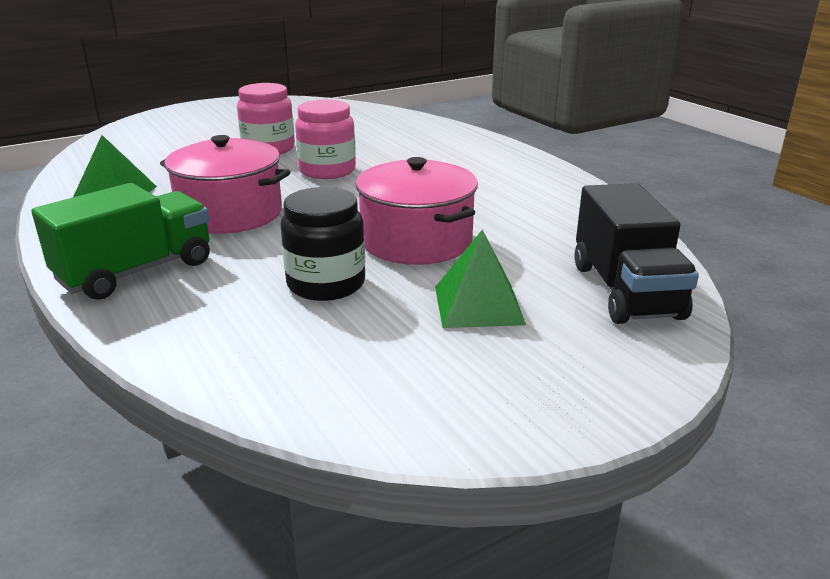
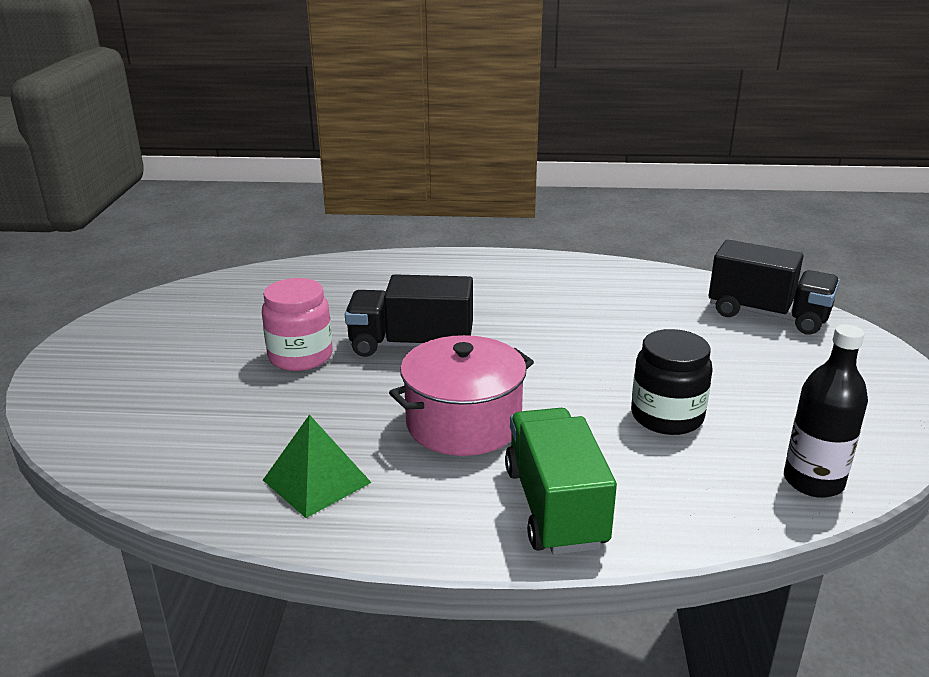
camera: 55 degrees left, 0 degrees up
(274, 381) = (813, 481): none -> black bottle
(327, 170) = (411, 345): pink jar -> black truck
(416, 241) = (621, 355): pink pot -> none
(478, 305) = (750, 369): green pyramid -> none

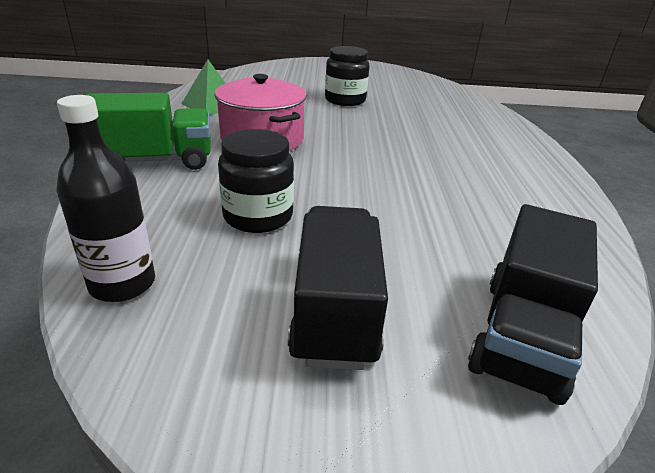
camera: 85 degrees right, 5 degrees up
(300, 356) = (345, 100): pink jar -> black jar
(411, 345) = (367, 127): black truck -> black truck (334, 310)

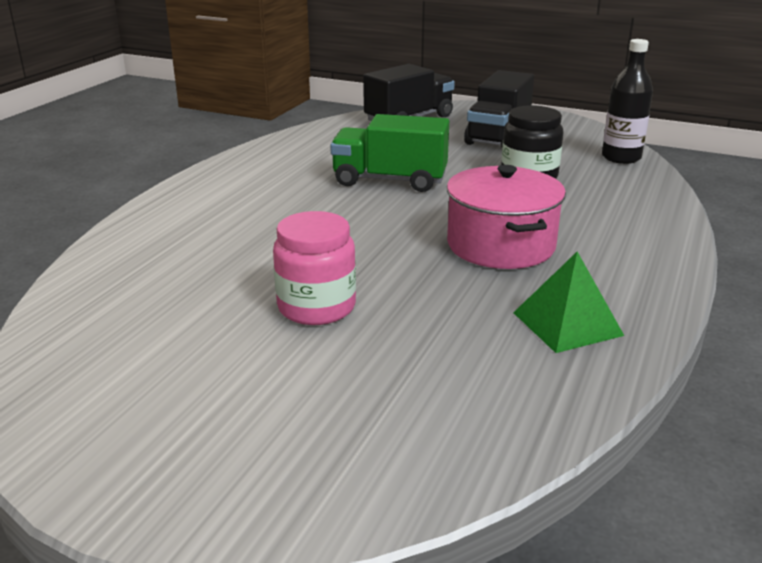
camera: 155 degrees left, 5 degrees down
(155, 161) = (630, 232): green truck -> green truck (390, 180)
(345, 100) = (316, 307): black jar -> pink jar

